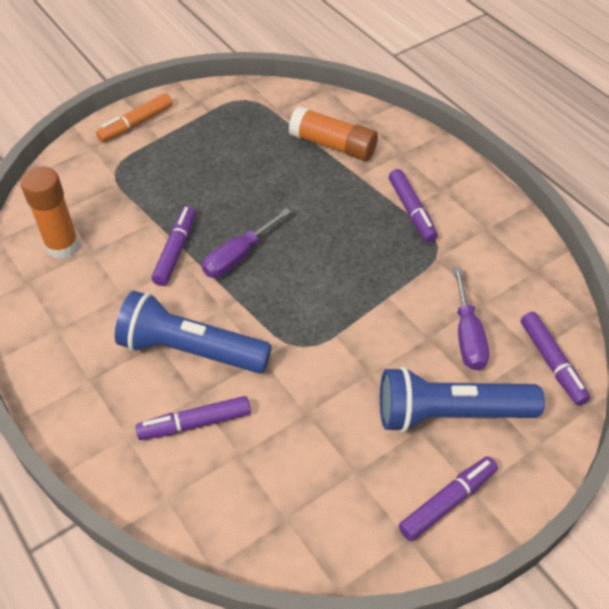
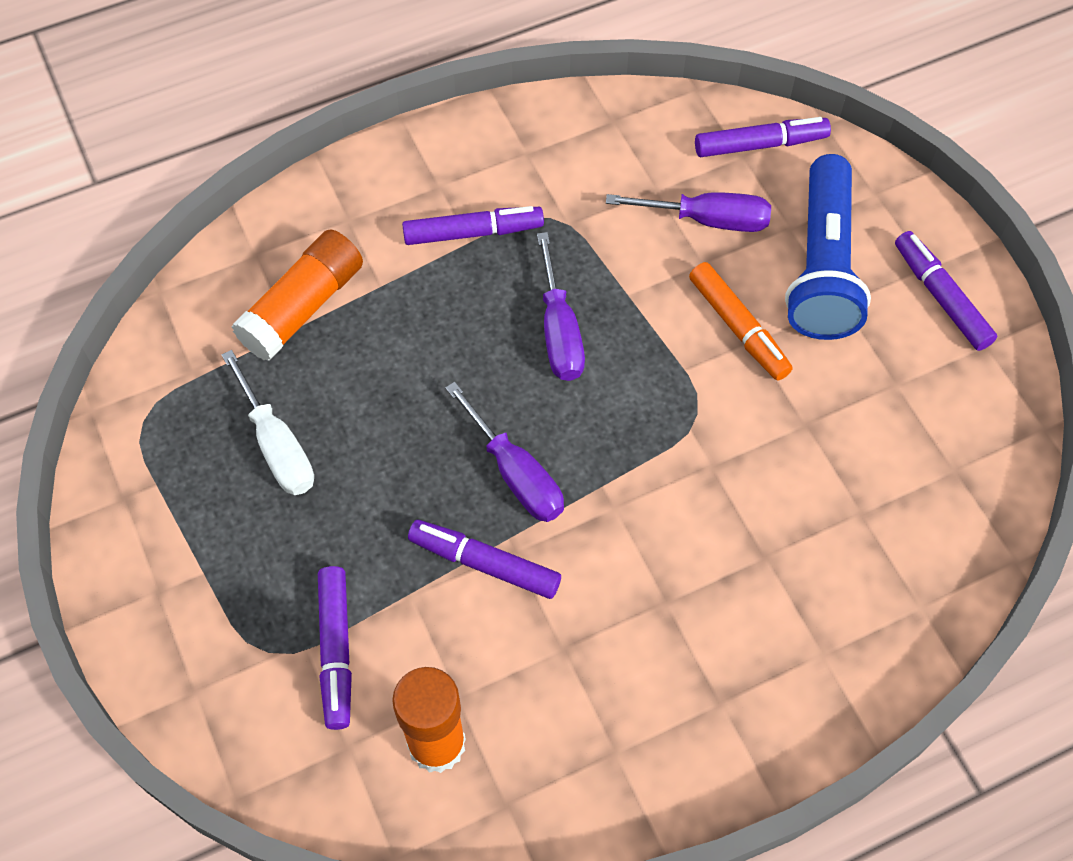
camera: 80 degrees left, 10 degrees up
(136, 123) = (151, 609): orange marker -> orange marker (738, 328)
(190, 350) = (684, 558): blue flashlight -> none
(195, 423) = (809, 563): purple marker -> purple marker (336, 651)
(239, 151) = (277, 445): none -> white screwdriver
(348, 264) = (559, 331): none -> purple screwdriver

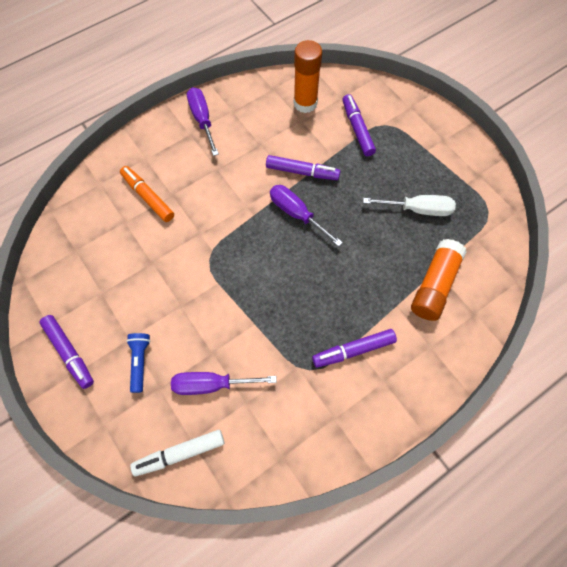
camera: 170 degrees right, 5 degrees up
(277, 445) = (417, 209): white screwdriver -> white screwdriver turned 135 degrees clockwise
(559, 331) = (289, 294): purple screwdriver -> purple screwdriver (202, 120)
(738, 328) = (189, 312): orange marker -> orange marker (148, 197)
(760, 145) = (179, 453): purple marker -> white marker
(822, 267) = (140, 362): blue flashlight -> blue flashlight, size x0.47

